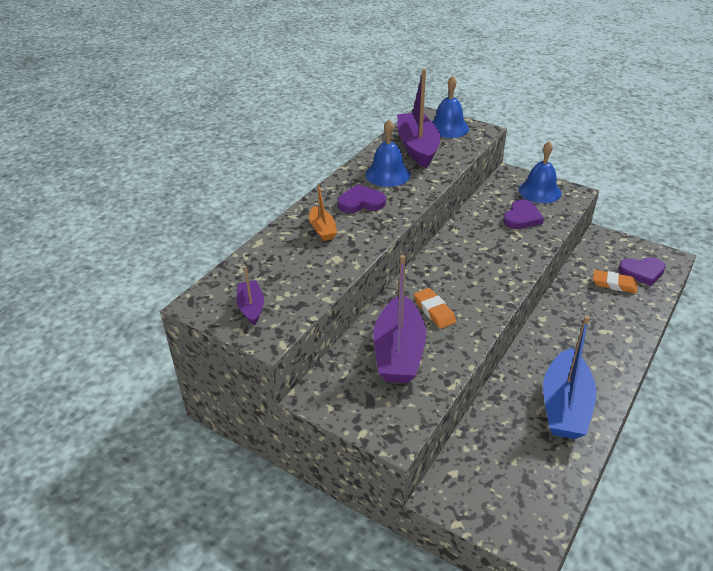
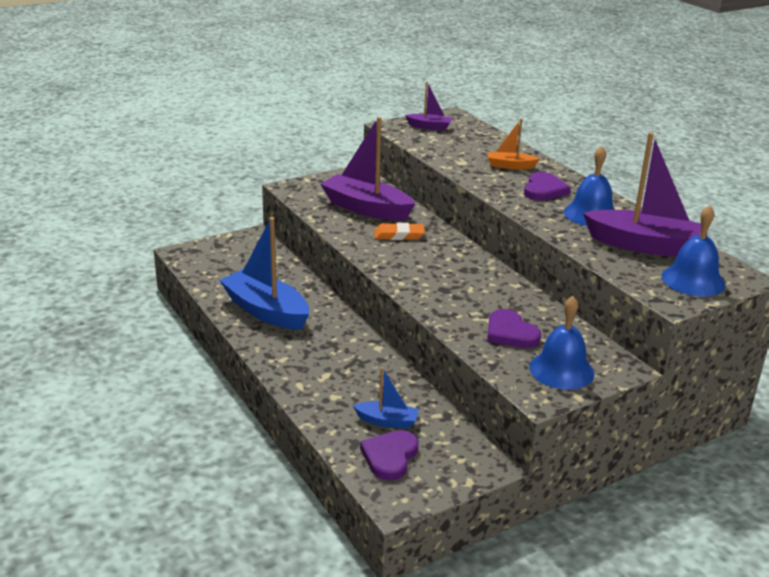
camera: 115 degrees right, 10 degrees down
(614, 284) = (387, 421): orange eraser -> blue boat

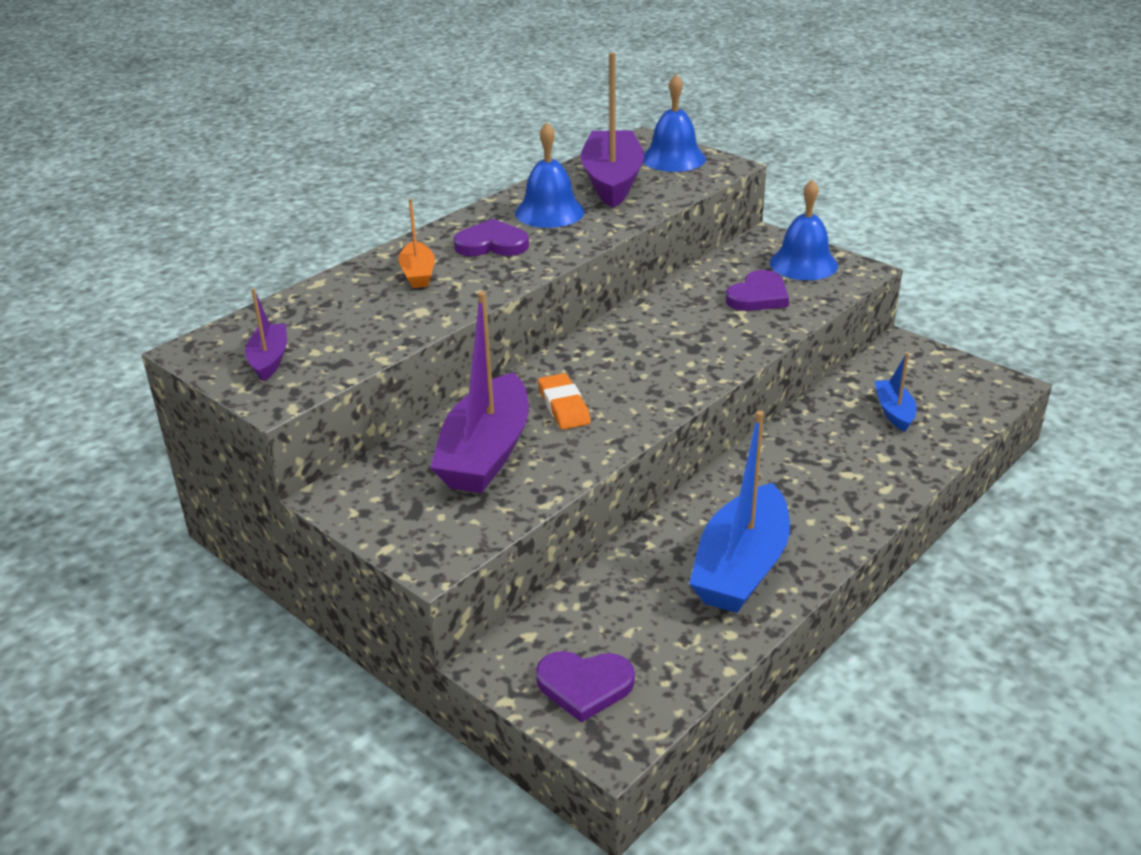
camera: 105 degrees left, 5 degrees up
(390, 457) = (948, 399): purple heart -> purple heart (584, 686)

